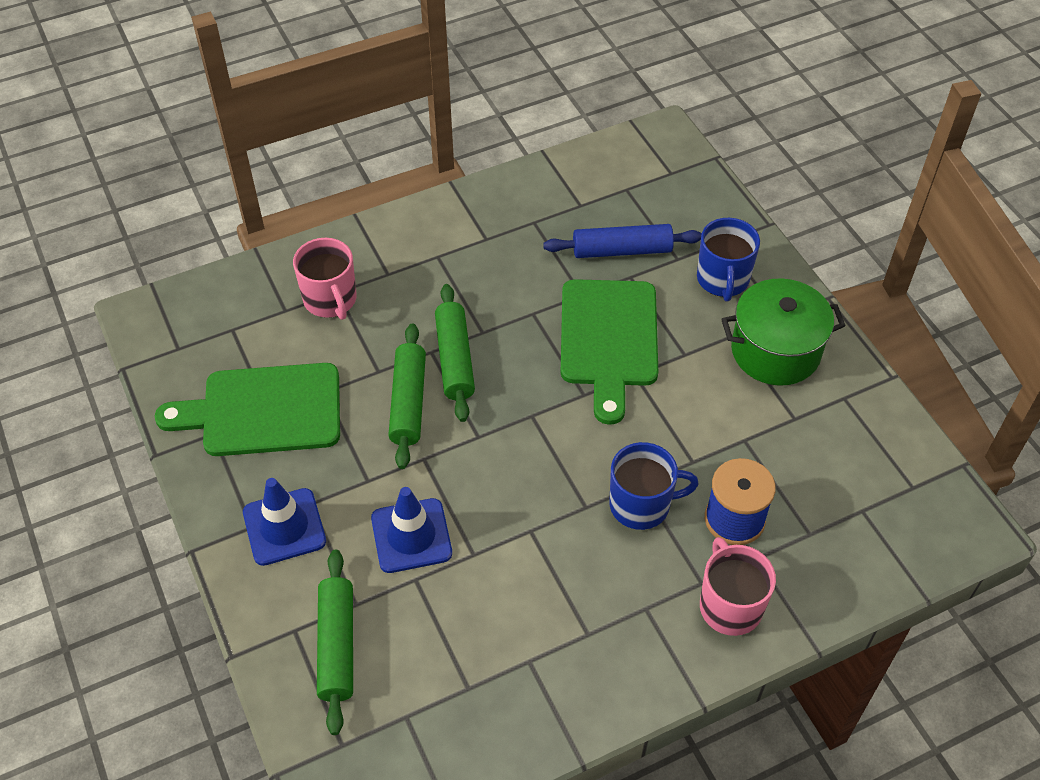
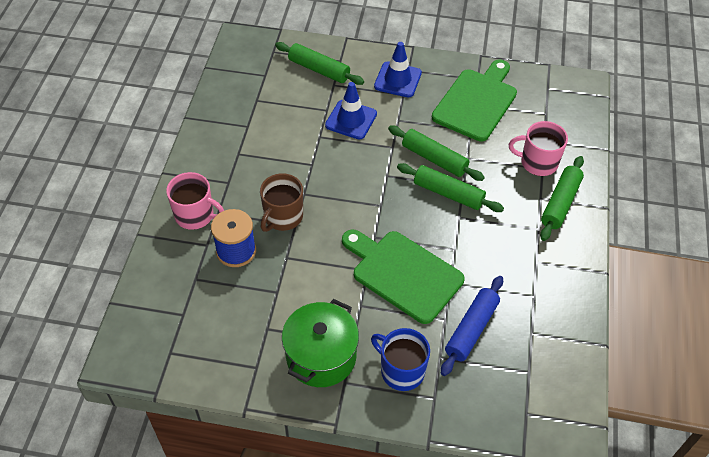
camera: 125 degrees right, 0 degrees up
(381, 253) = (560, 203): none -> green rolling pin
(641, 504) = (283, 217): blue mug -> brown mug

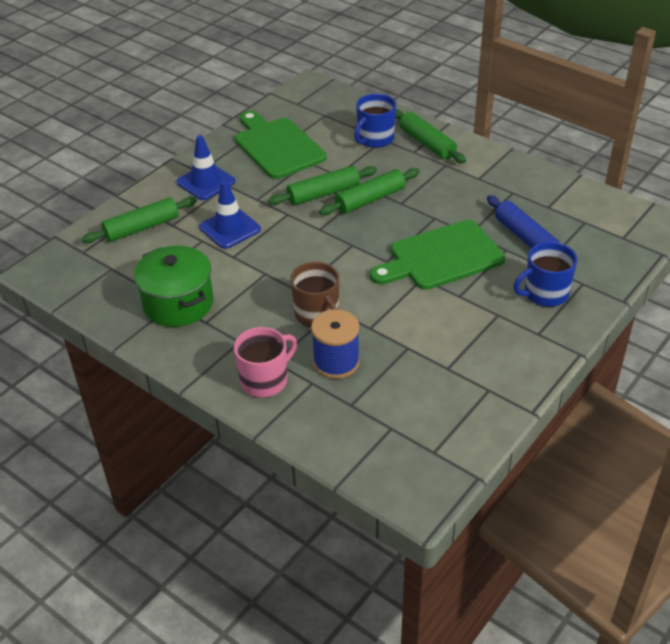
camera: 60 degrees left, 10 degrees down
(321, 356) = (501, 340): green pot -> green pot (178, 303)
(538, 162) = (375, 139): pink mug -> blue mug

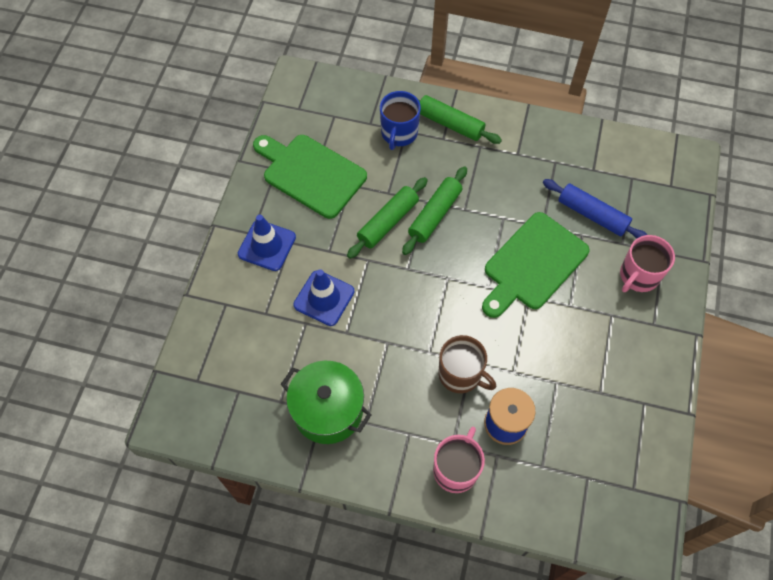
camera: 25 degrees left, 20 degrees up
(142, 228) = (238, 328): green rolling pin -> none
(545, 293) = (638, 276): blue mug -> pink mug

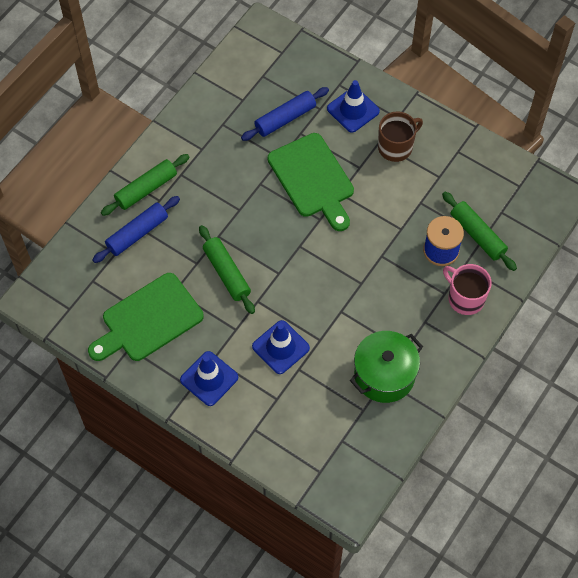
camera: 70 degrees left, 0 degrees up
(399, 133) = (137, 233): blue mug -> blue rolling pin
(435, 215) = (235, 234): green rolling pin -> green rolling pin (477, 235)
(460, 374) = (389, 267): brown mug -> brown mug (396, 147)
(638, 276) = (353, 110): pink mug -> blue traffic cone

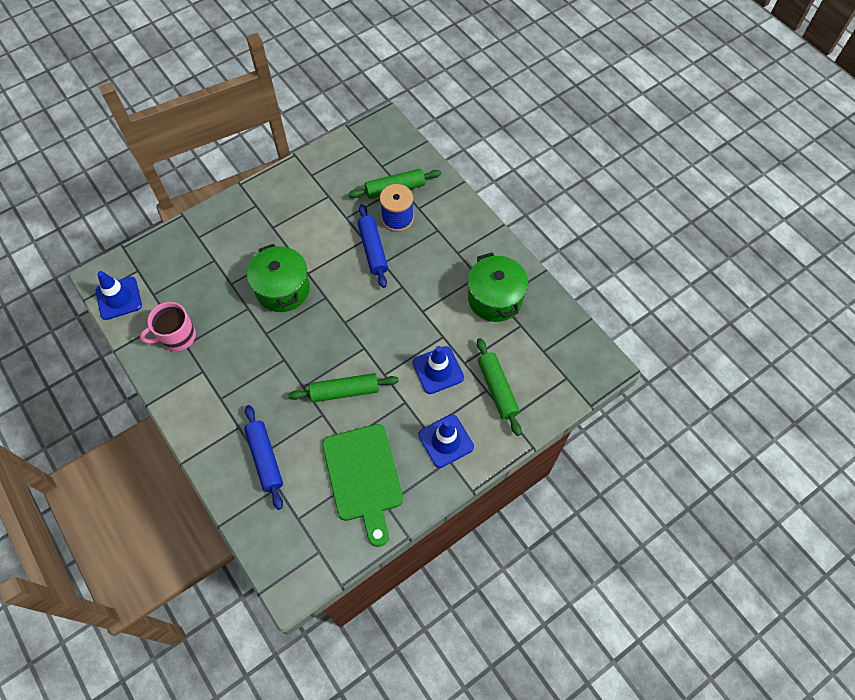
camera: 70 degrees left, 0 degrees up
(146, 189) = (220, 435): green rolling pin -> green rolling pin (497, 389)
(285, 118) = (209, 290): blue rolling pin -> blue rolling pin (373, 250)
(313, 179) = (283, 289): green cutting board -> green pot
(353, 110) = (230, 235): blue traffic cone -> blue traffic cone (119, 298)
(396, 147) = (284, 216): brown mug -> none
(465, 298) = (448, 217): pink mug -> pink mug (177, 337)

